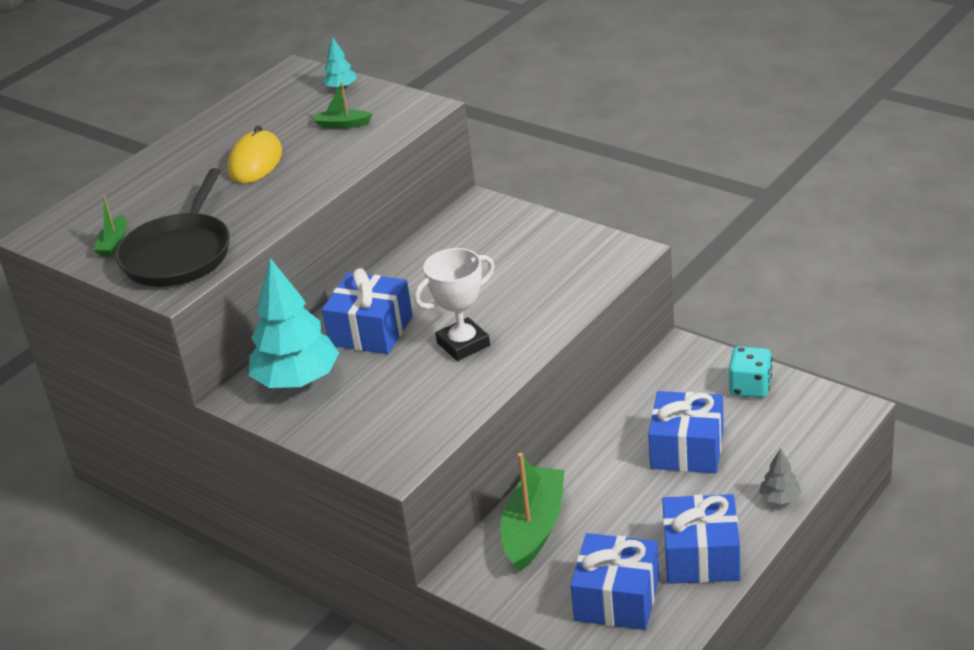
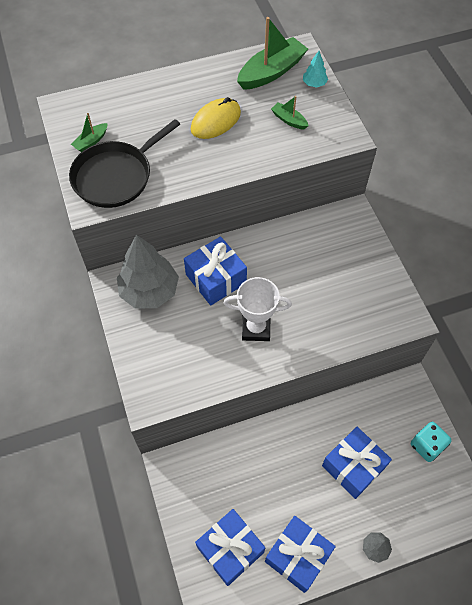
camera: 30 degrees right, 25 degrees up
(297, 381) = (149, 291): turquoise tree -> grey tree
(534, 528) = (227, 461): green boat -> green boat (271, 72)

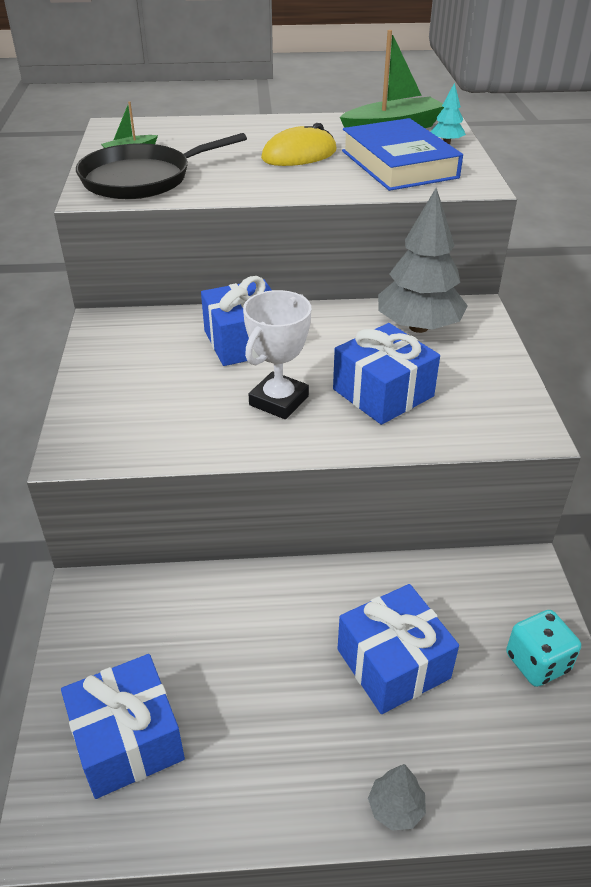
camera: 15 degrees right, 20 degrees down
(149, 291) = (145, 338): grey tree -> grey tree (418, 327)
(256, 328) = (279, 401): white trophy -> white trophy turned 75 degrees counterclockwise
(289, 120) = (398, 164): green boat -> blue book
(298, 556) = (243, 783): blue gift -> blue gift (383, 393)

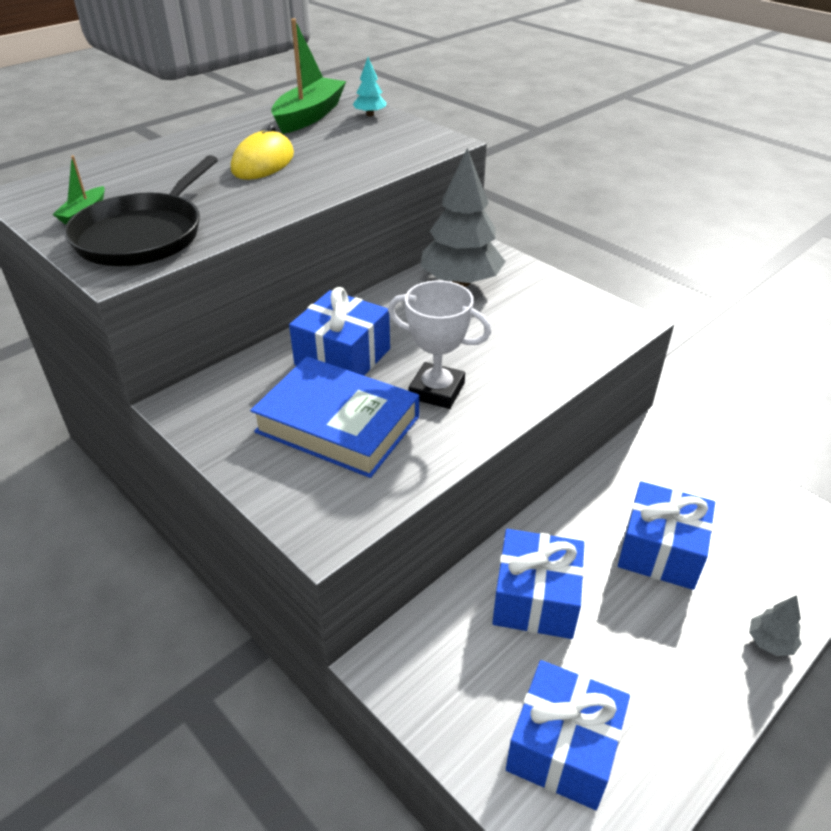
camera: 40 degrees left, 0 degrees up
(279, 401) = (436, 391): white trophy -> white trophy turned 60 degrees counterclockwise
(383, 393) = (502, 344): blue gift -> blue gift (535, 599)
(398, 164) = (361, 144): blue book -> blue book (337, 424)
(537, 662) = (732, 489): turquoise dice -> none

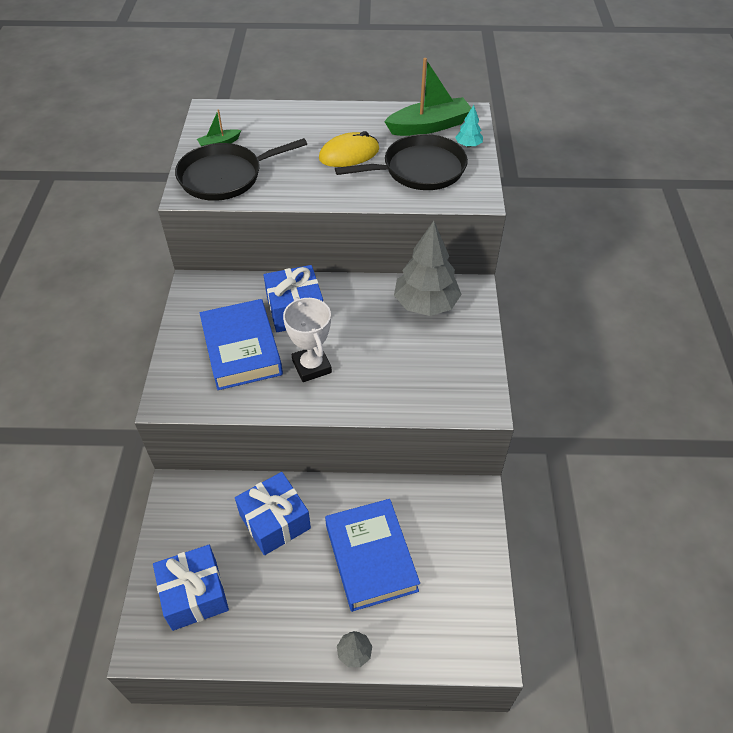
camera: 45 degrees right, 10 degrees up
(356, 145) = (419, 169): none -> black pan
(660, 551) = (371, 557): blue gift -> blue book

